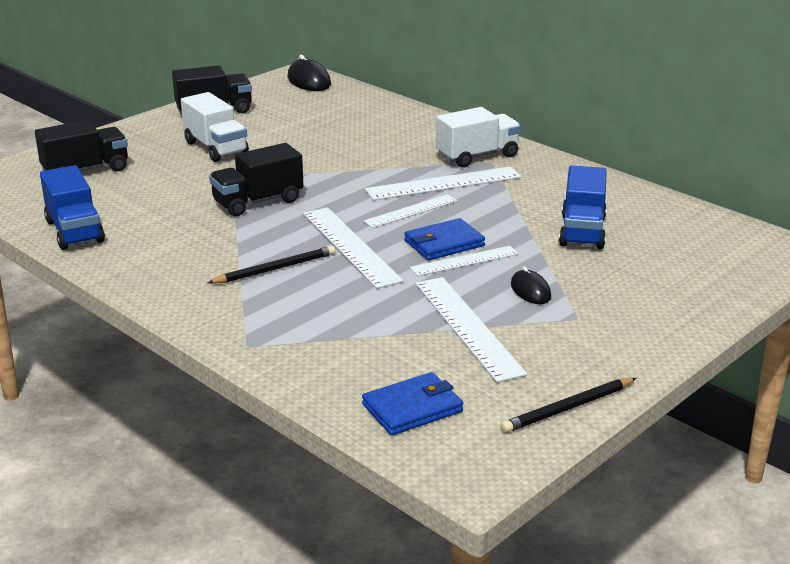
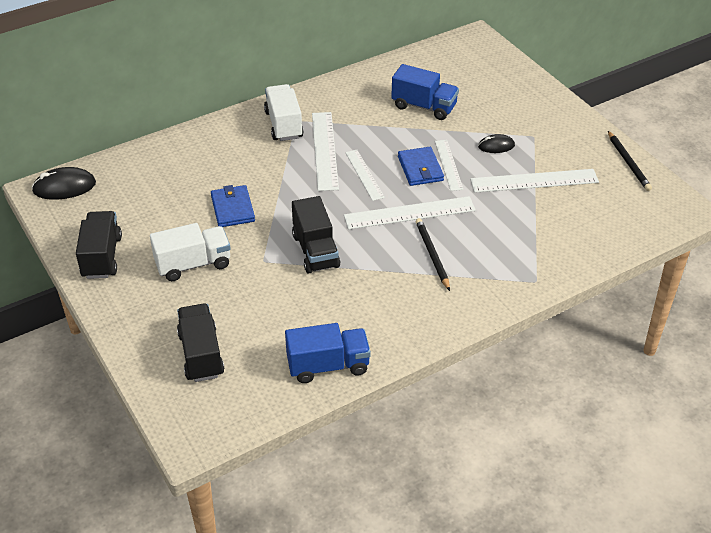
camera: 75 degrees left, 15 degrees up
(412, 408) = (620, 220): blue wallet -> blue wallet (232, 208)

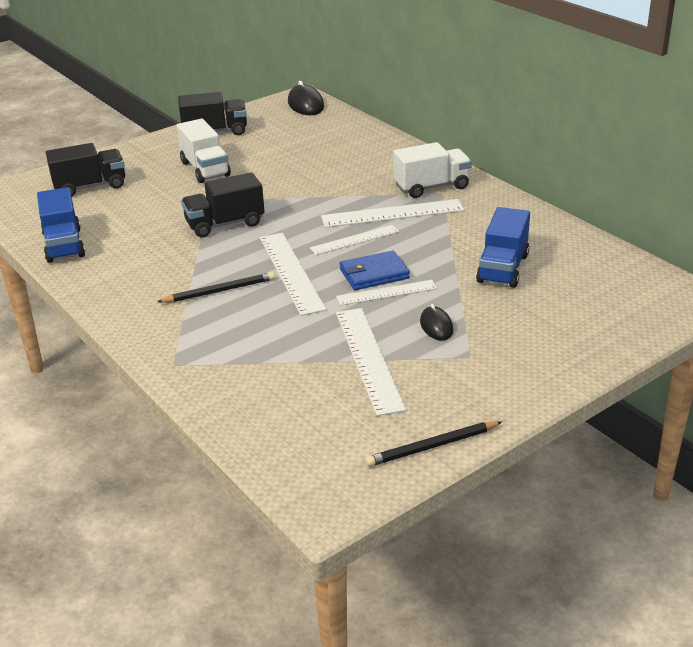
camera: 85 degrees right, 10 degrees down
(232, 208) = (286, 177): blue wallet -> none

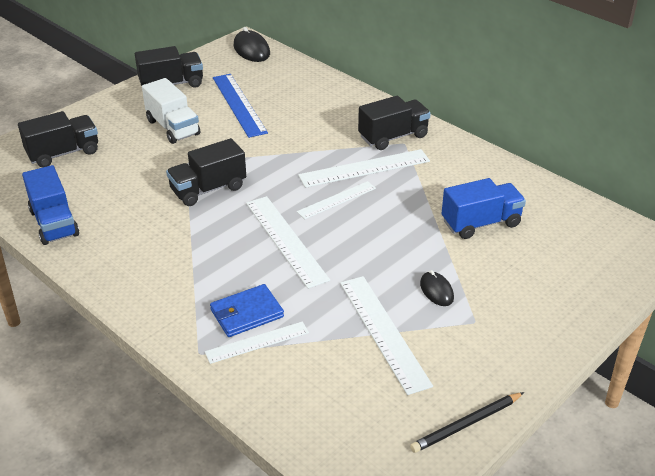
camera: 10 degrees left, 5 degrees up
(219, 291) = (222, 266): black pencil -> none
(278, 152) = (239, 104): none -> blue ruler
(374, 274) = (364, 237): blue wallet -> blue wallet (246, 313)
(386, 293) = (381, 257): white ruler -> white ruler (257, 342)
(431, 187) = (393, 137): white truck -> black truck
(503, 268) = (481, 223): blue truck -> blue truck turned 120 degrees counterclockwise

